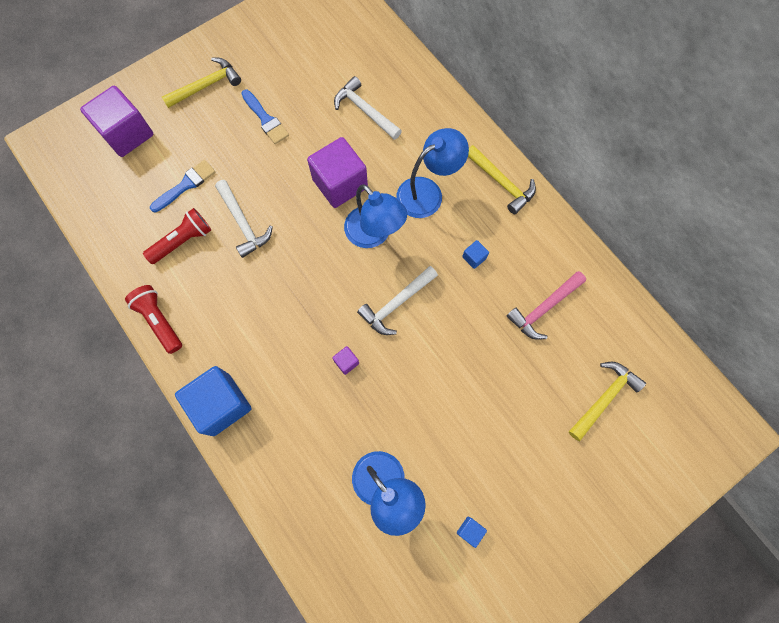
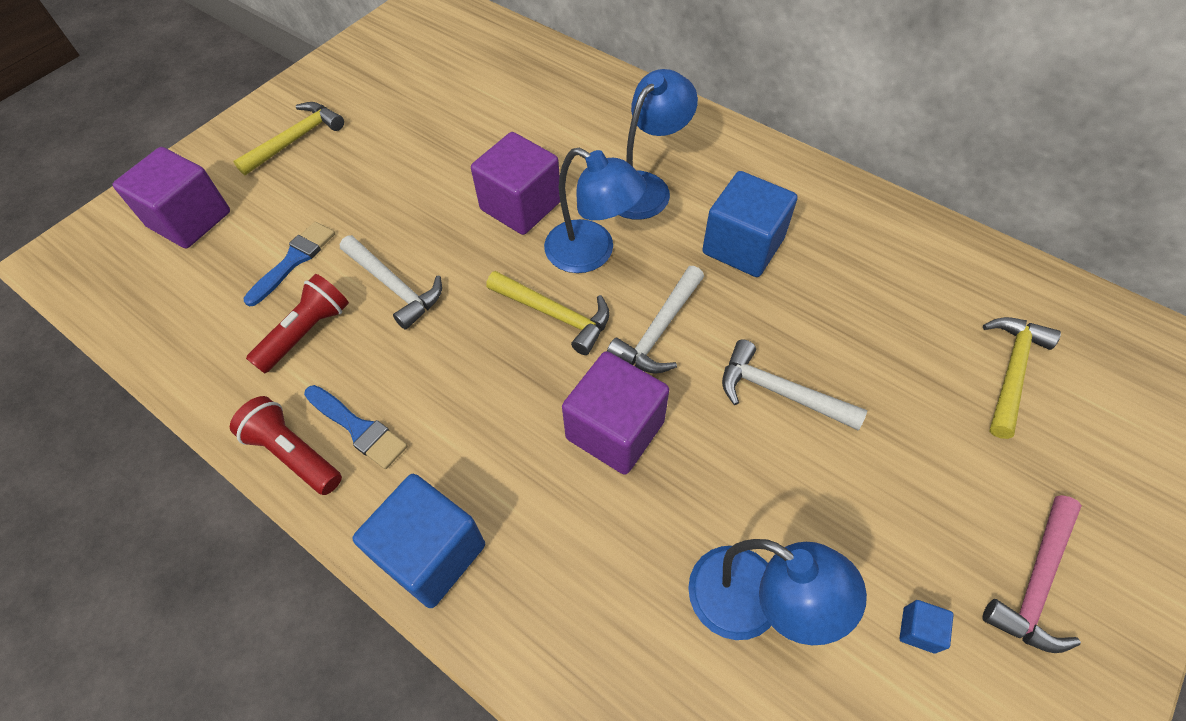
camera: 15 degrees left, 15 degrees down
(265, 119) = (391, 158): blue brush -> blue brush (358, 428)
(346, 362) = (615, 430): purple cube -> purple cube, size x2.41
(365, 111) = (525, 119): white hammer -> white hammer (780, 392)
(474, 258) = (743, 246): blue cube -> blue cube, size x2.41
(501, 183) = (738, 154): yellow hammer -> yellow hammer (555, 315)
(544, 308) = (867, 281): pink hammer -> pink hammer (1035, 582)

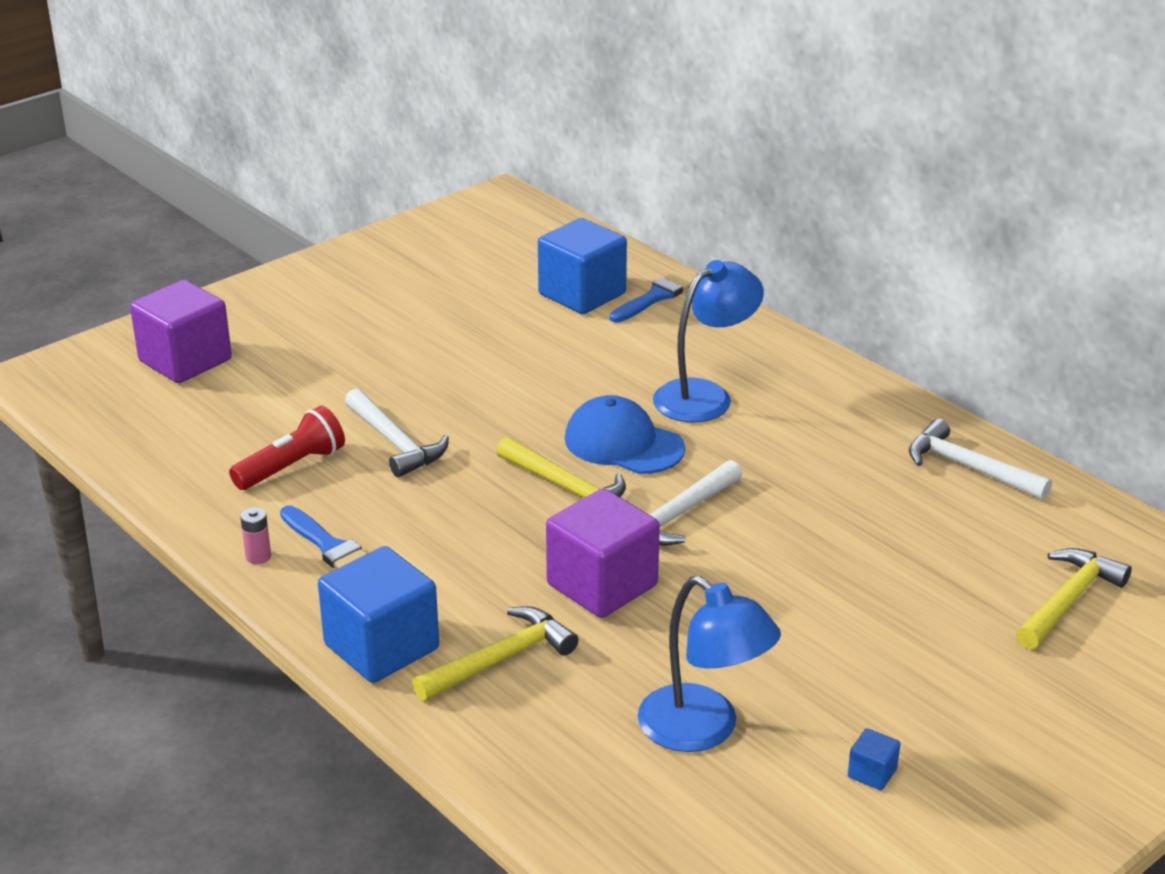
camera: 10 degrees right, 25 degrees down
(293, 454) = (258, 556): red flashlight -> pink battery
(294, 260) = (291, 408): blue brush -> blue brush (655, 297)
(296, 140) = (315, 307): yellow hammer -> yellow hammer (501, 659)
(521, 205) = (555, 394): purple cube -> none
(592, 253) = (623, 443): blue lamp -> blue cap
(743, 246) = (799, 459): blue cube -> blue cube (582, 294)
(780, 392) = (795, 581): white hammer -> white hammer (969, 468)
(1035, 582) = (1015, 759): pink hammer -> none

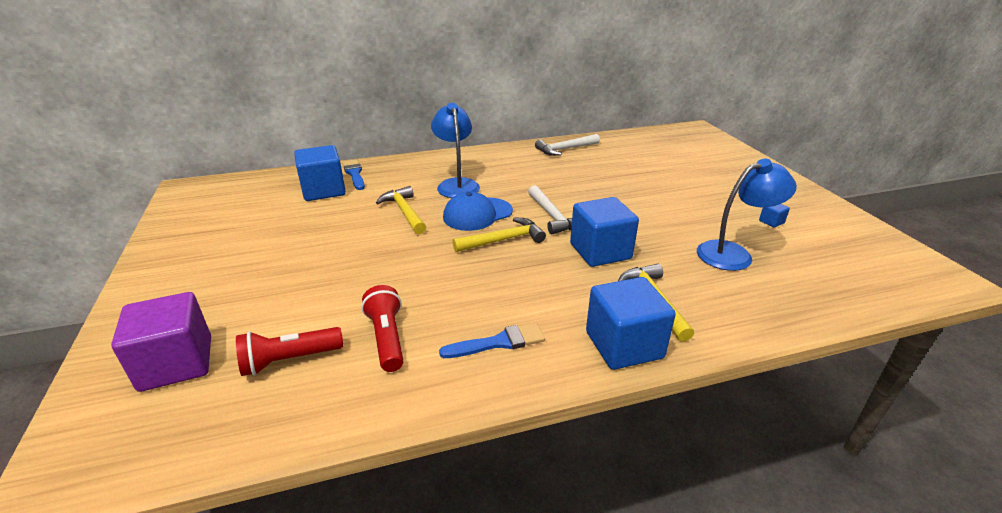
camera: 65 degrees left, 0 degrees up
(223, 420) = (289, 360): none -> red flashlight
(258, 556) = (486, 381): pink battery -> none
(395, 443) = (403, 286): white hammer -> none
(602, 585) = (600, 251): purple cube -> blue cube
(1068, 600) = (665, 156): yellow hammer -> yellow hammer (404, 212)

